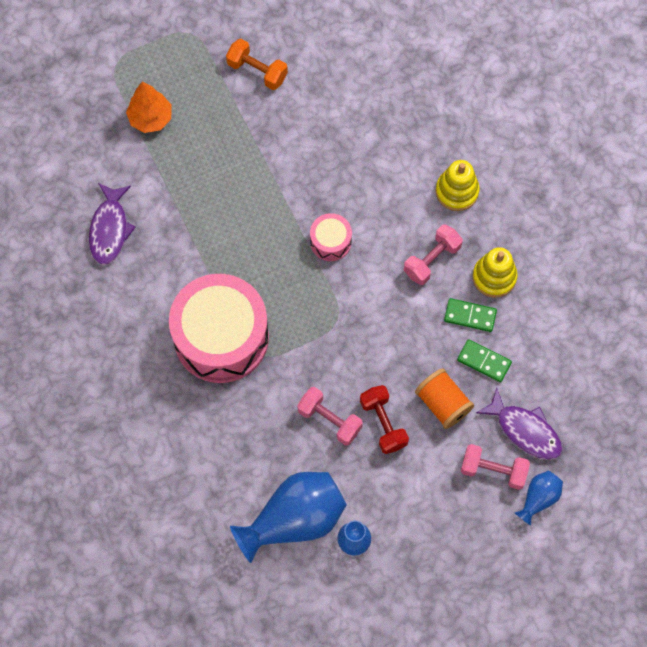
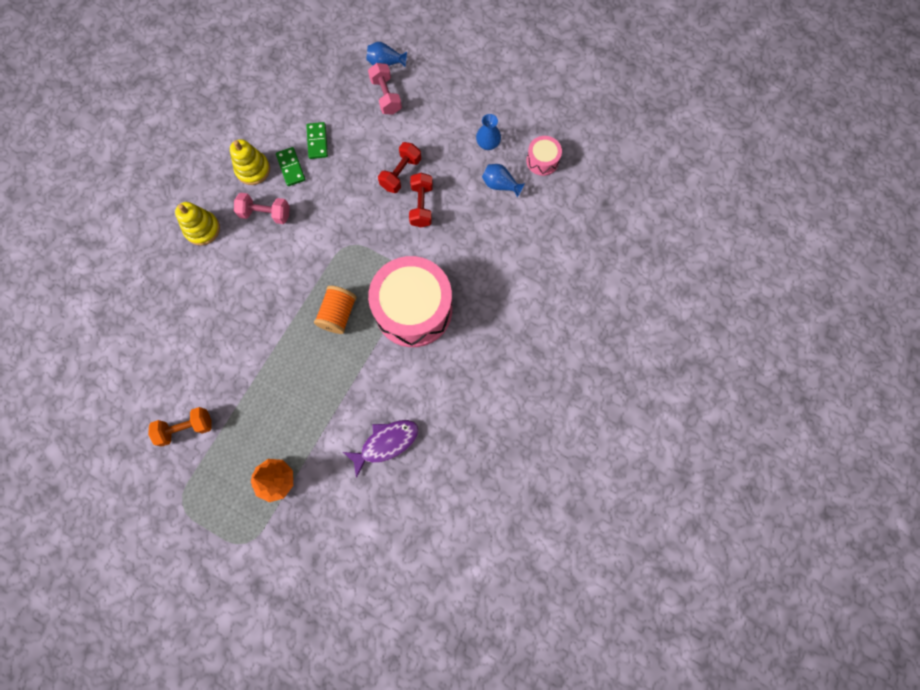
camera: 125 degrees left, 5 degrees up
(257, 71) = (186, 428): orange dumbbell -> orange dumbbell turned 75 degrees clockwise
(294, 519) = (500, 185): blue vase -> blue vase, size x0.49
(329, 420) = (421, 205): pink dumbbell -> red dumbbell
(330, 241) = (294, 285): pink drum -> pink drum (542, 160)
(443, 403) = (363, 148): orange spool -> orange spool (338, 314)
(525, 430) = (347, 93): purple fish -> none

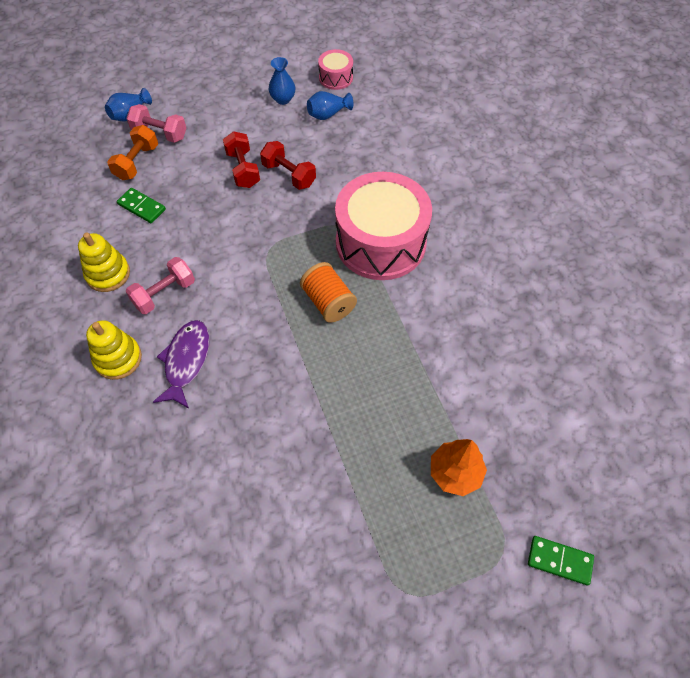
camera: 50 degrees left, 15 degrees down
(186, 428) = (321, 526): orange dumbbell -> orange dumbbell (137, 162)
(291, 167) = (142, 243): green domino -> green domino (559, 560)
(386, 443) = (495, 348): purple fish -> purple fish (186, 361)

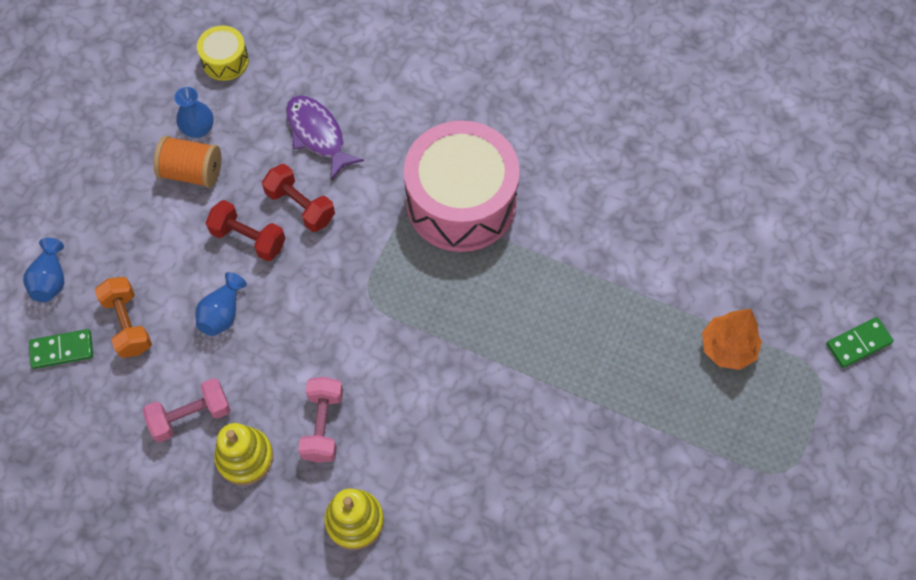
camera: 45 degrees left, 5 degrees up
(142, 207) = (193, 364): green domino -> green domino (62, 350)
(160, 133) = (112, 273): pink dumbbell -> pink dumbbell (191, 416)
(186, 361) = (418, 464): purple fish -> purple fish (318, 134)
(289, 174) = (300, 206): red dumbbell -> red dumbbell turned 45 degrees clockwise
(328, 114) = (264, 109): blue vase -> blue vase (222, 313)
(328, 302) = (478, 298): orange spool -> orange spool (192, 172)
(336, 78) = (225, 61): pink drum -> yellow drum

